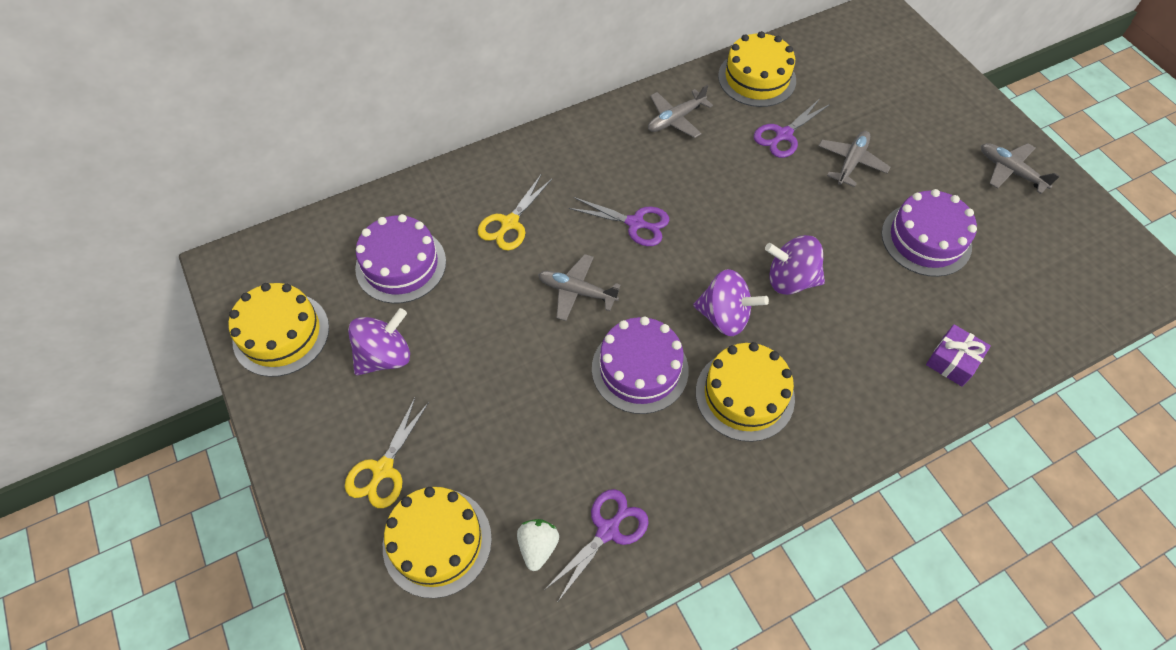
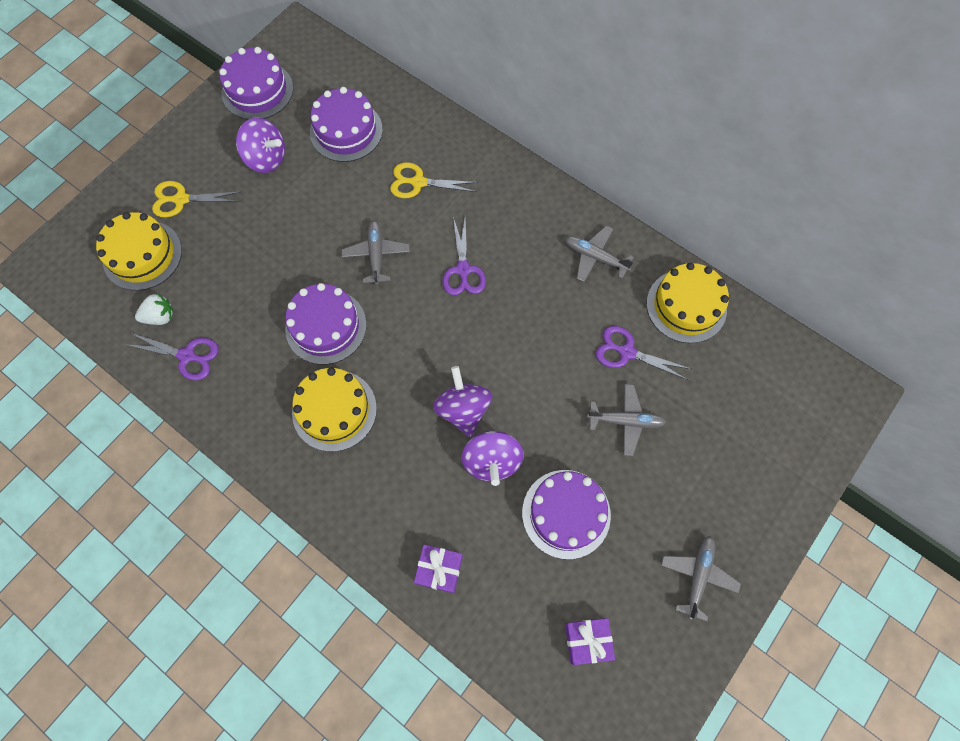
camera: 65 degrees right, 10 degrees up
(281, 334) = (257, 90): yellow cake -> purple cake
(724, 316) = (402, 370): purple spinning top -> purple spinning top (491, 461)
(1050, 269) = (587, 640): none -> purple gift

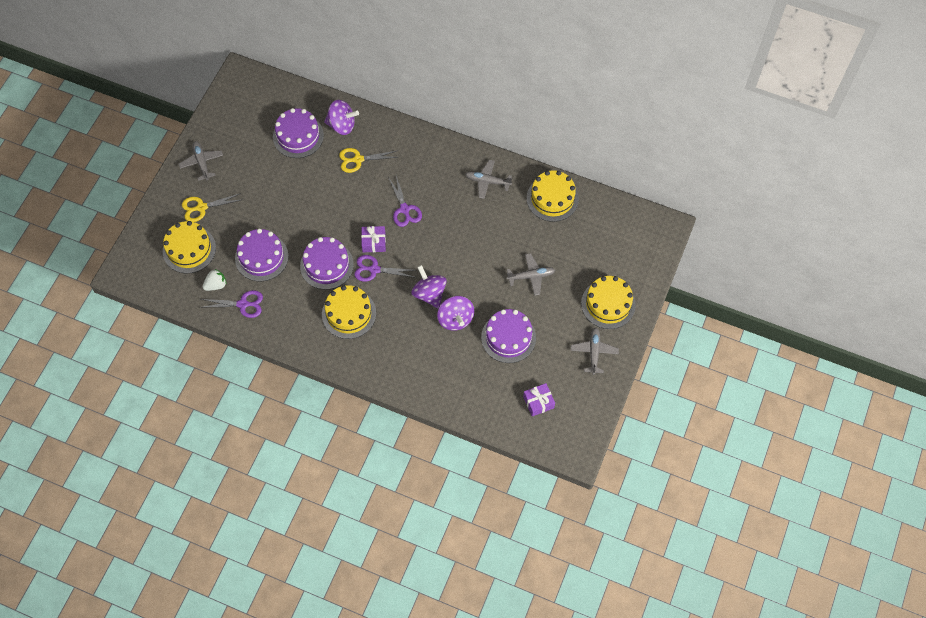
camera: 15 degrees left, 5 degrees down
(257, 90) = (227, 122): purple cake -> purple cake (261, 257)
(266, 159) = (250, 167): purple spinning top -> purple spinning top (342, 125)
(376, 255) = (345, 213): grey plane -> grey plane (202, 162)
(439, 569) = (441, 387): purple gift -> purple gift (374, 242)
(627, 352) = (522, 235): purple scissors -> purple scissors (374, 269)
(737, 498) = (608, 304): none -> yellow cake

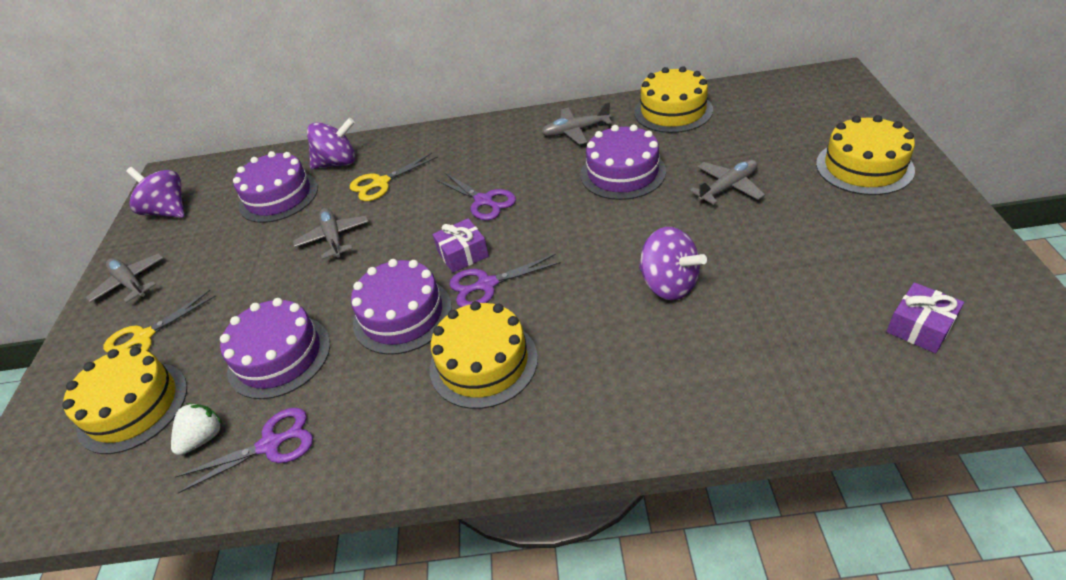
camera: 20 degrees left, 20 degrees down
(429, 294) = (599, 273): purple spinning top -> purple spinning top (168, 211)
(508, 337) = (773, 267): purple cake -> purple cake (622, 173)
(594, 352) = (915, 223): grey plane -> grey plane (333, 238)

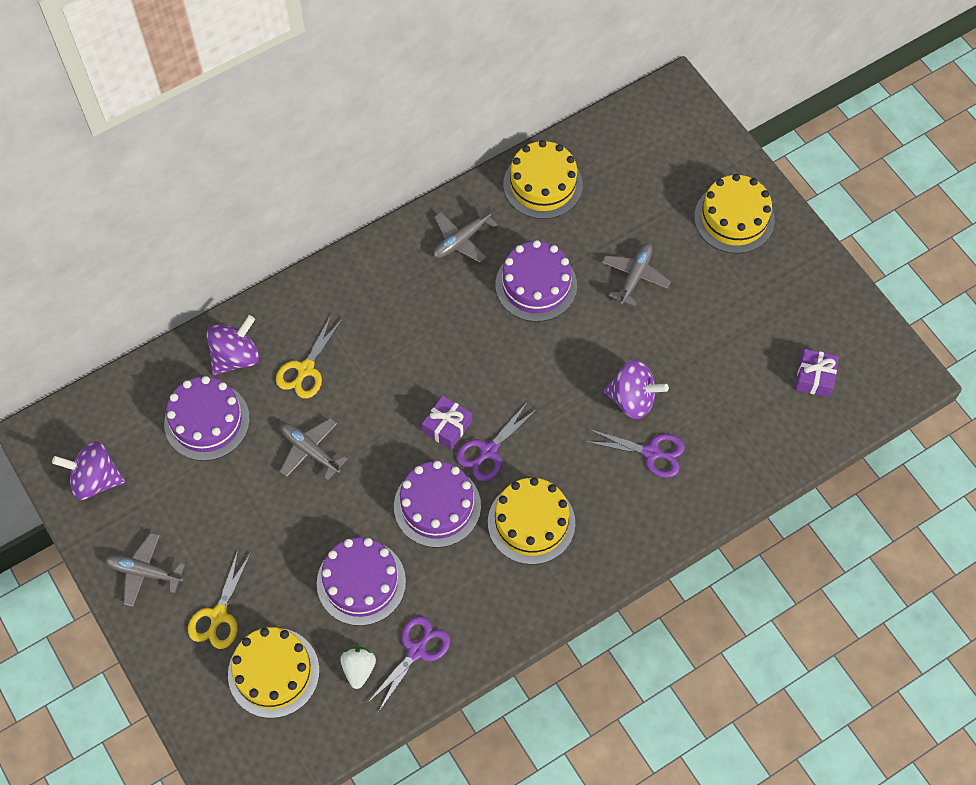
camera: 35 degrees left, 20 degrees up
(483, 201) = (426, 360): purple scissors -> purple scissors (651, 452)

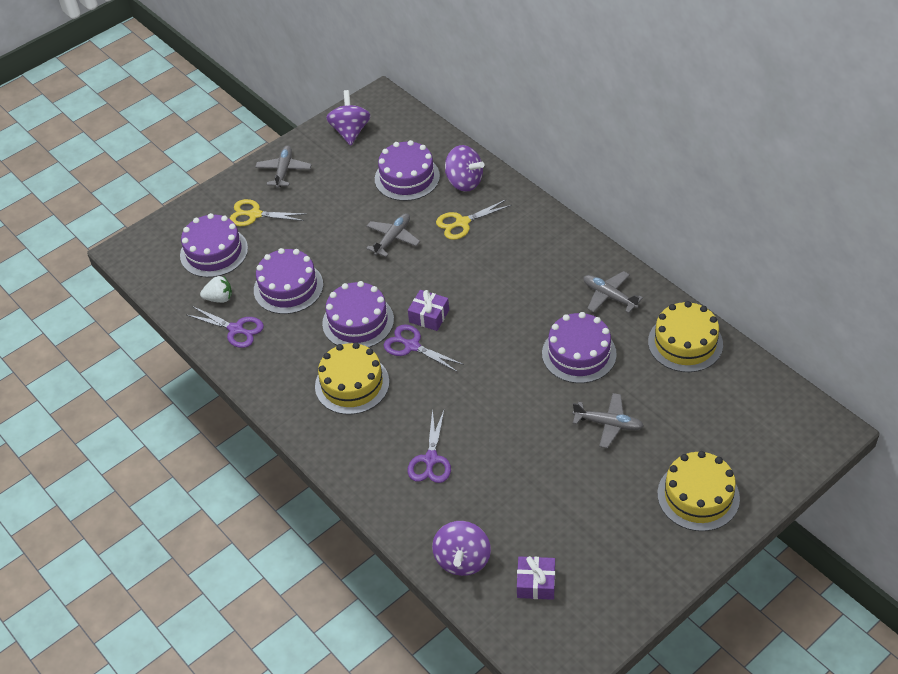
camera: 85 degrees right, 15 degrees down
(273, 672) = (214, 252): yellow cake -> purple cake
(306, 369) = (462, 223): yellow scissors -> yellow scissors turned 45 degrees counterclockwise
(632, 399) = (481, 439): purple spinning top -> purple spinning top (462, 560)

